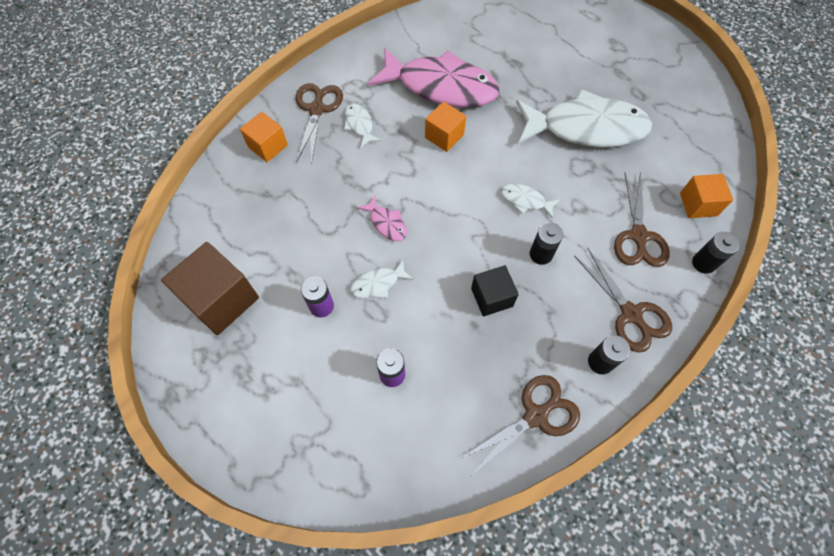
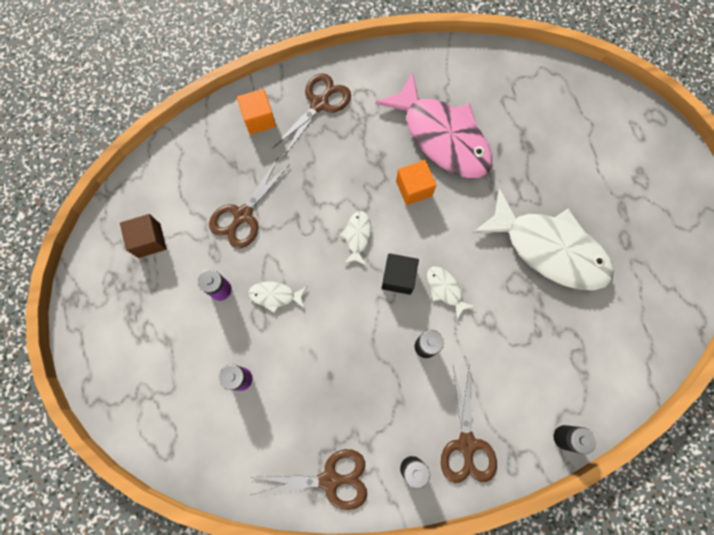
camera: 30 degrees right, 10 degrees up
(221, 299) = (149, 240): brown cube -> brown cube, size x0.60
(359, 125) = (347, 138): white fish -> white fish (357, 236)
(386, 223) = (314, 245): pink fish -> none
(491, 297) = (359, 360): black cube -> black cube (398, 277)
(639, 236) = (523, 379): brown scissors -> brown scissors (243, 215)
(698, 204) = (601, 381): orange cube -> none

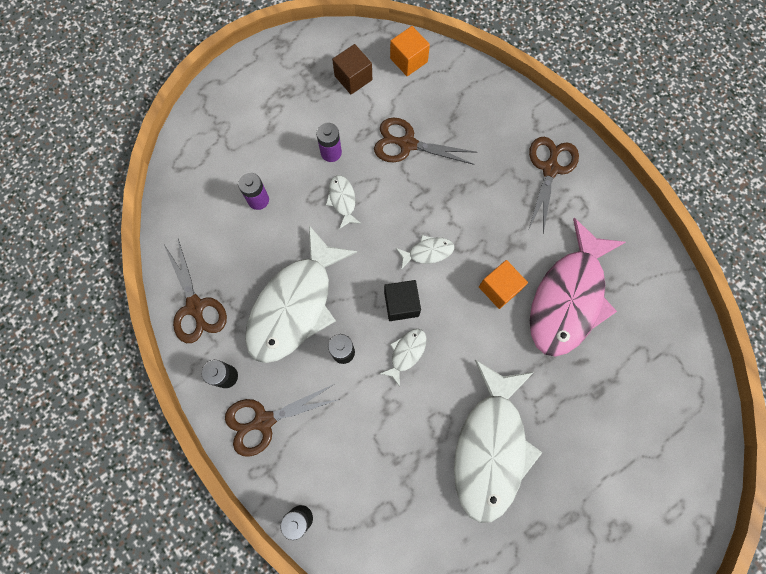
camera: 70 degrees right, 0 degrees up
(259, 119) = (508, 121): orange cube -> orange cube (408, 60)
(319, 104) = (550, 168): brown scissors -> brown scissors turned 90 degrees counterclockwise
(364, 377) = (295, 305): none -> white fish

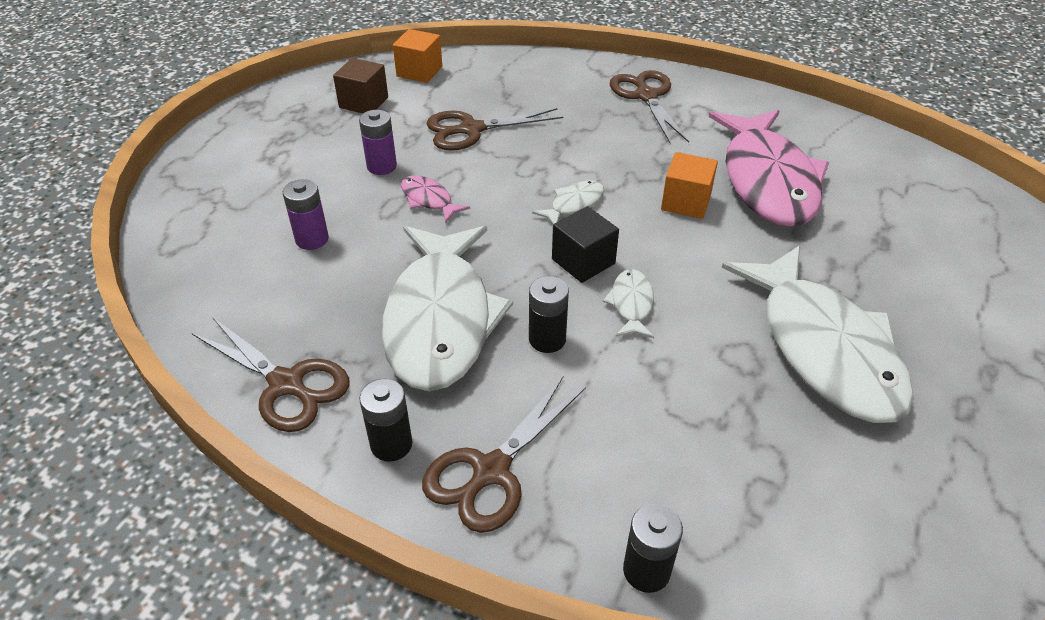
camera: 30 degrees left, 30 degrees down
(342, 200) = (428, 200): white fish -> pink fish

